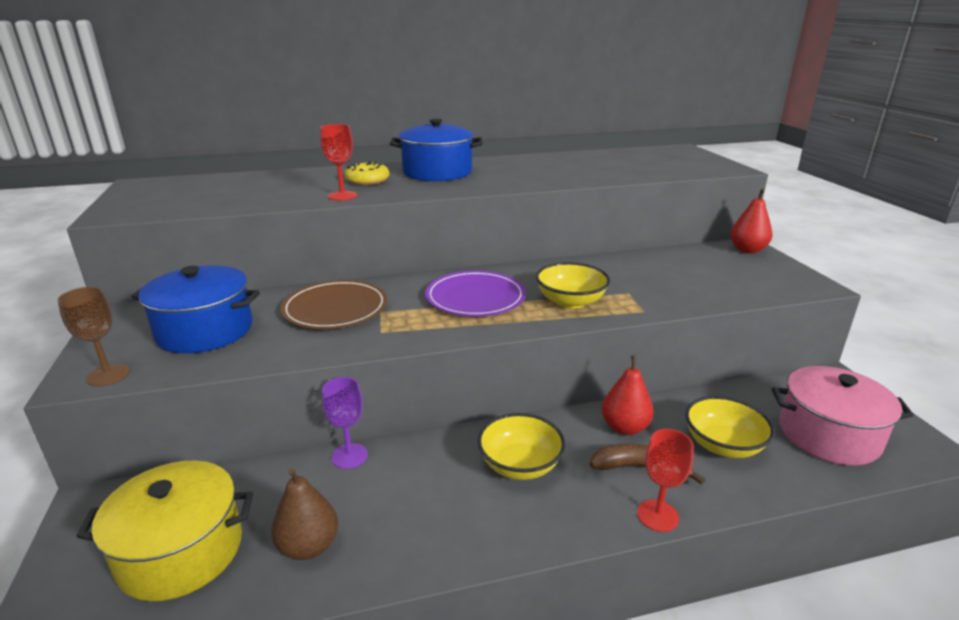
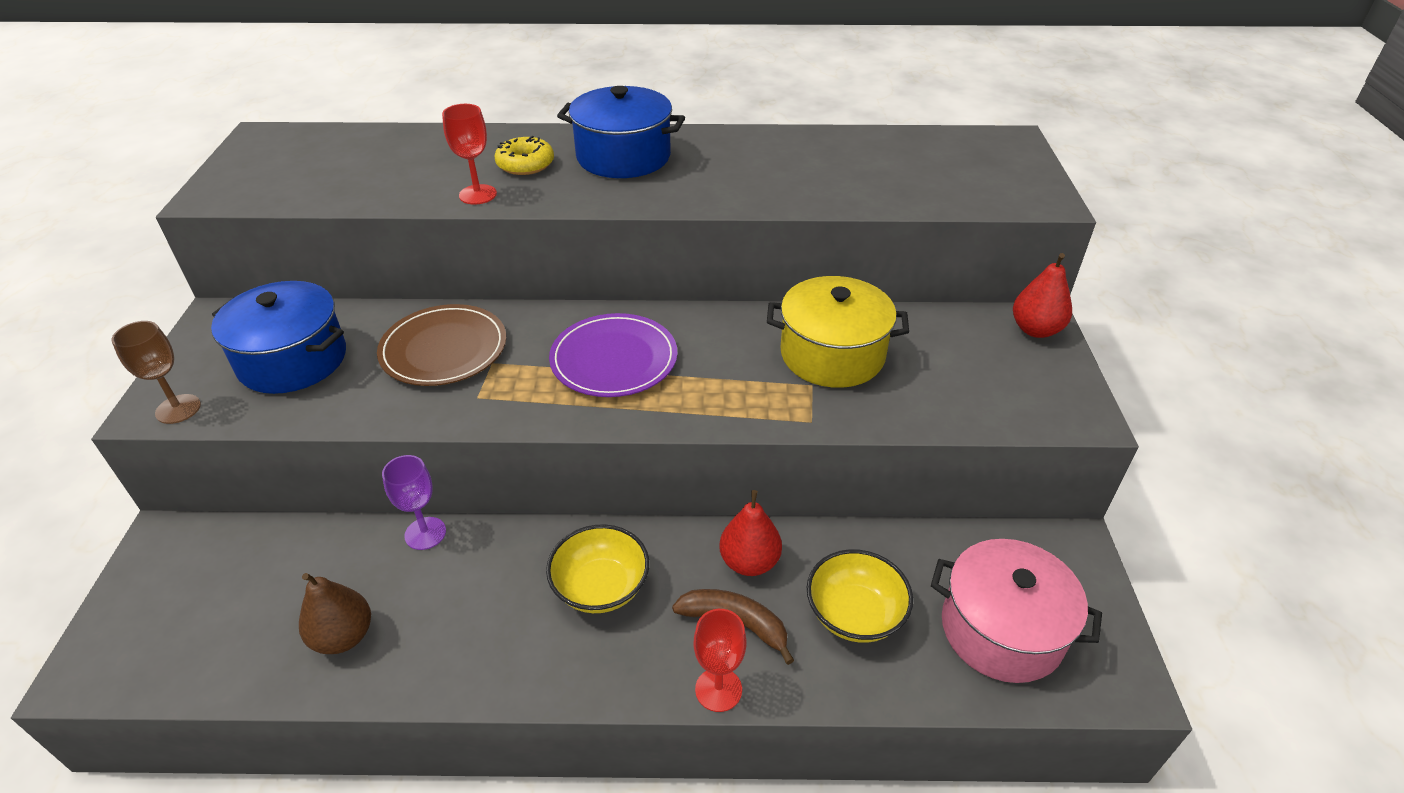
camera: 15 degrees right, 15 degrees up
(181, 551) = (227, 612): yellow pot -> yellow pot (832, 354)
(570, 302) = (727, 387): yellow bowl -> none

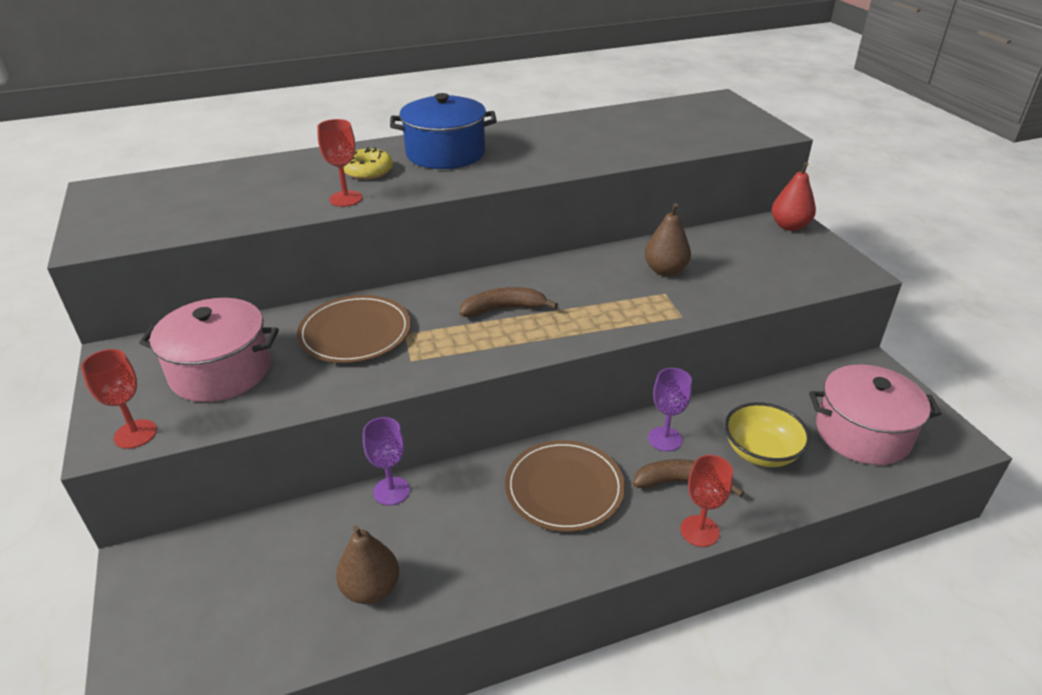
camera: 20 degrees left, 5 degrees down
(178, 409) = (135, 434): brown goblet -> red goblet
(292, 360) = (220, 371): blue pot -> pink pot
(601, 587) = (564, 488): yellow bowl -> brown plate
(614, 359) = (504, 309): purple plate -> brown banana
(749, 562) = (665, 439): red pear -> purple goblet
(832, 354) = (665, 270): yellow pot -> brown pear

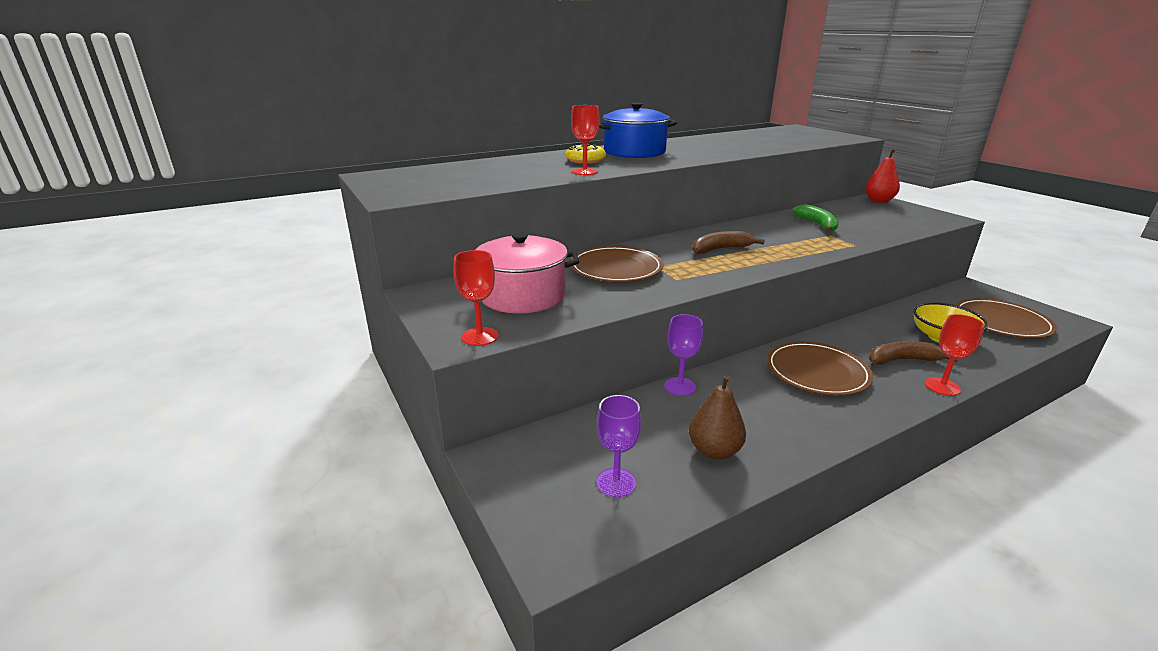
camera: 10 degrees left, 10 degrees down
(665, 270) = (818, 224): brown pear -> green banana
(665, 439) = (866, 336): purple goblet -> purple goblet (616, 482)
(862, 433) = (1001, 321): pink pot -> brown plate

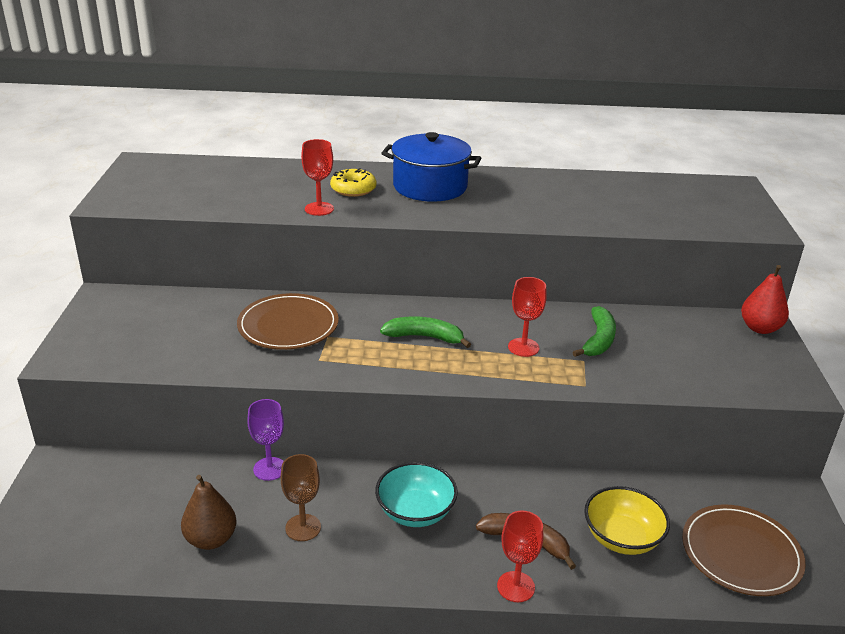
camera: 30 degrees right, 5 degrees up
(480, 336) = (83, 359): red goblet -> red goblet (523, 347)
(522, 296) = (168, 329): pink pot -> none
(616, 482) = (108, 527): purple goblet -> none
(720, 249) = (424, 337): brown banana -> green banana
(765, 412) = (303, 527): none -> brown goblet
(817, 371) = (415, 512): brown plate -> turquoise bowl

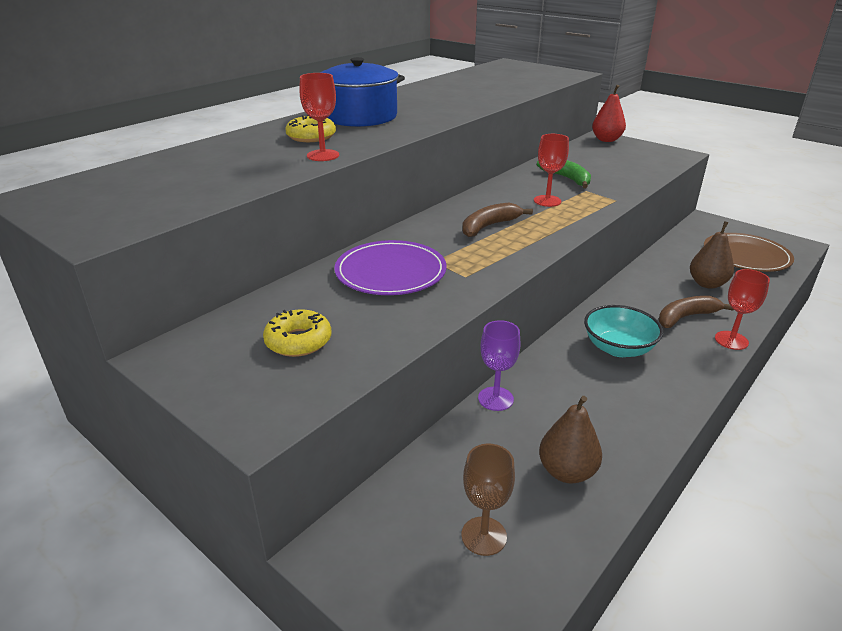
camera: 50 degrees left, 0 degrees up
(158, 332) = (298, 341): none -> yellow donut
(288, 325) = (390, 272): brown plate -> purple plate
(303, 527) = (593, 410): brown goblet -> brown goblet (484, 536)
(424, 337) = (489, 226): green banana -> brown banana
(622, 538) = (707, 284): yellow bowl -> brown pear

